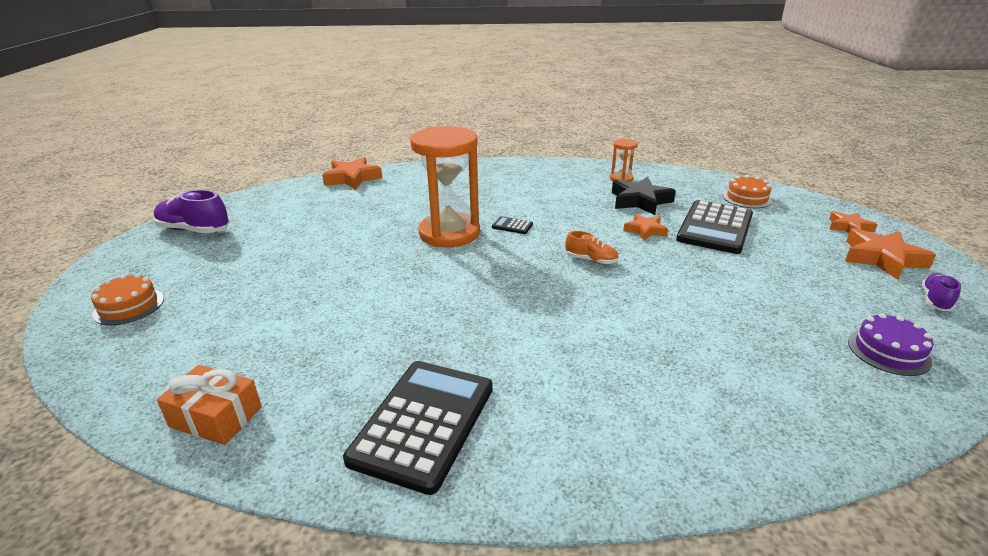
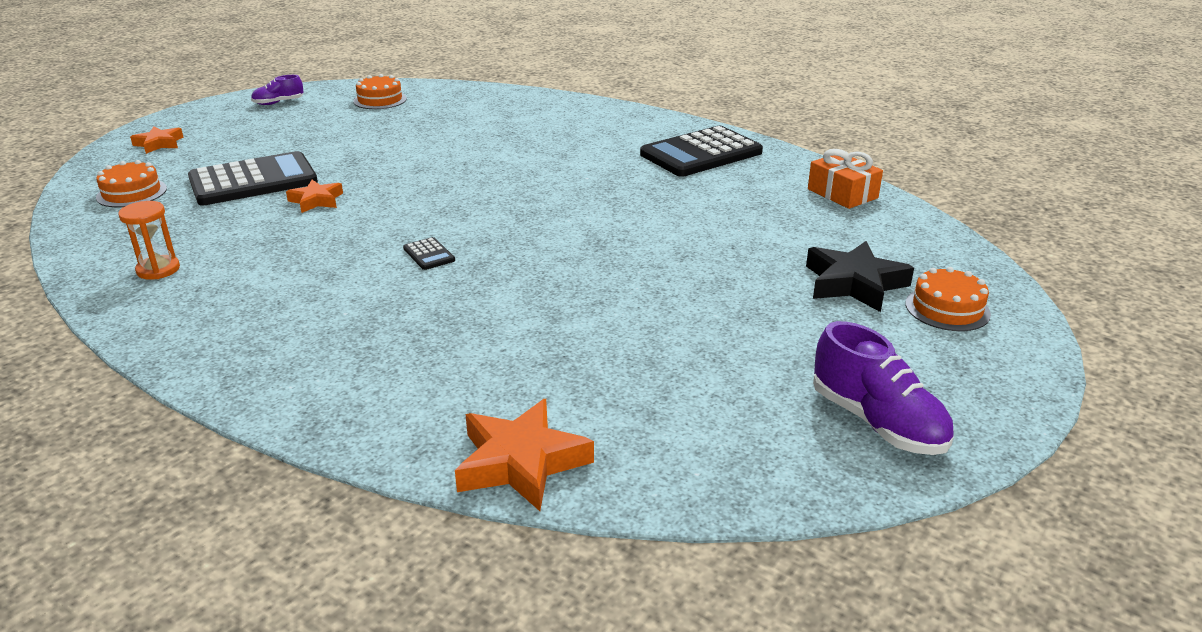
camera: 145 degrees left, 0 degrees up
(449, 233) = (512, 272): orange hourglass -> none
(591, 260) = (427, 195): orange shoe -> none
(640, 201) = (231, 231): black star -> black star (854, 284)
(882, 258) = (221, 124): orange star -> none
(888, 351) = (380, 100): purple cake -> orange cake

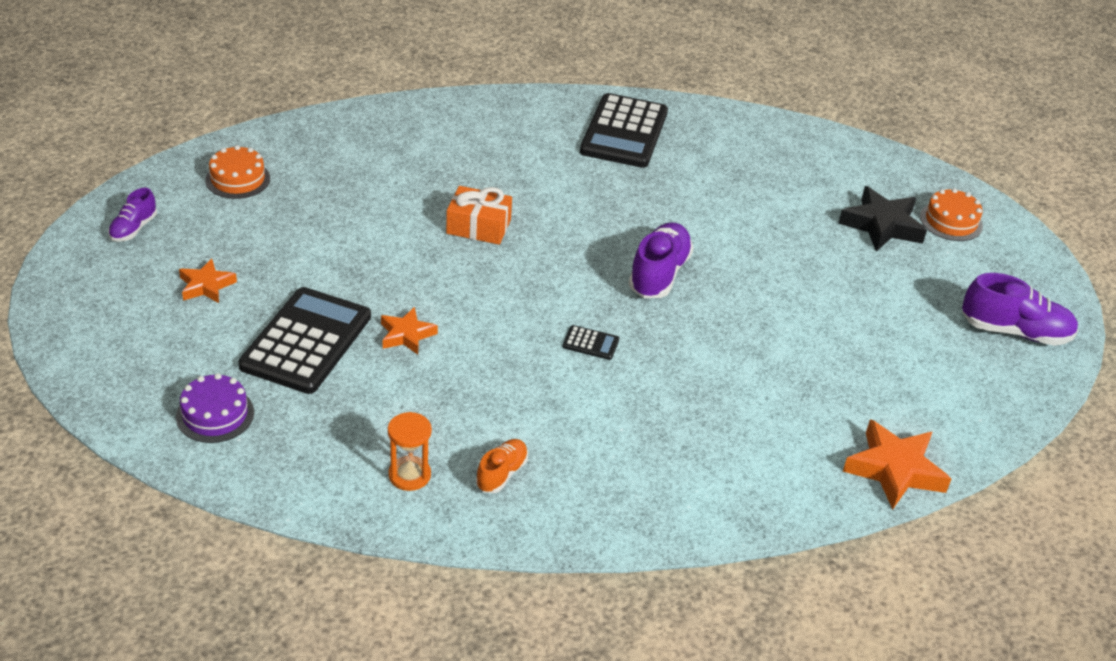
camera: 45 degrees left, 10 degrees up
(131, 193) = (215, 414): orange cake -> purple cake
(159, 144) = (113, 343): orange star -> orange star (206, 286)
(210, 297) = (502, 474): none -> orange shoe
(566, 237) = (659, 274): none -> purple shoe
(842, 193) = (773, 136): orange gift -> orange gift (478, 226)

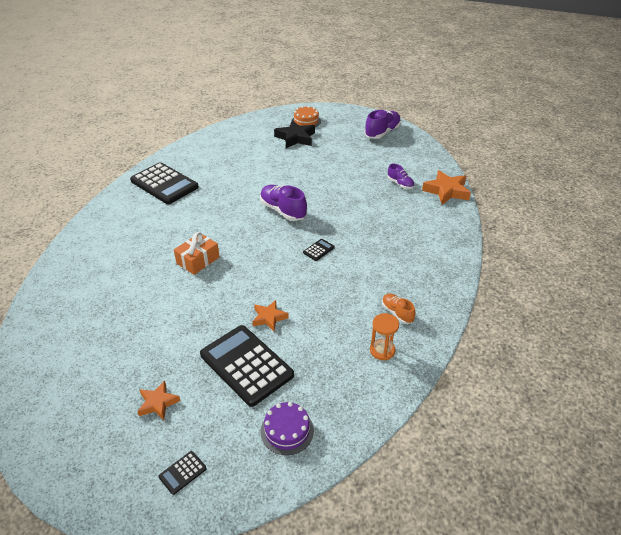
camera: 60 degrees left, 0 degrees up
(116, 343) = (182, 472): none -> black calculator
(133, 229) = (63, 431): purple shoe -> purple shoe (400, 184)
(238, 179) = (59, 356): orange cake -> none

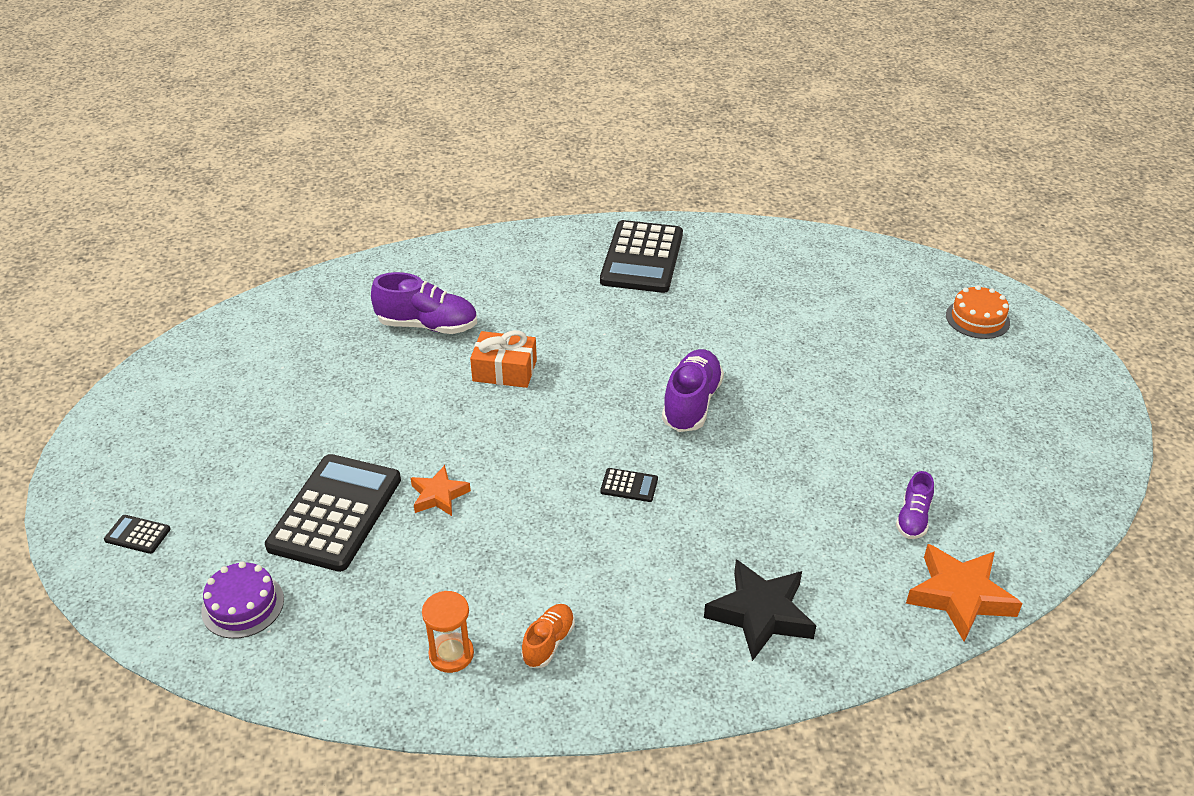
camera: 60 degrees right, 0 degrees up
(158, 403) = (230, 461): orange star -> none
(295, 138) = (909, 330): black star -> black star (760, 614)
(382, 133) = (1060, 430): purple shoe -> purple shoe (427, 325)

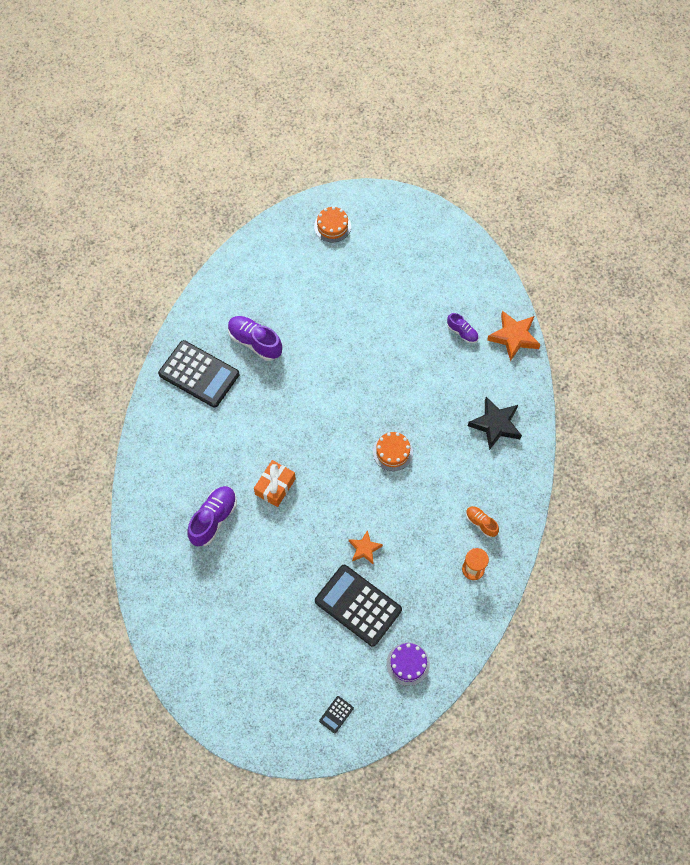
camera: 70 degrees left, 25 degrees up
(629, 485) = (392, 452): black calculator -> orange cake
(691, 403) = (343, 398): purple shoe -> purple shoe (255, 342)

